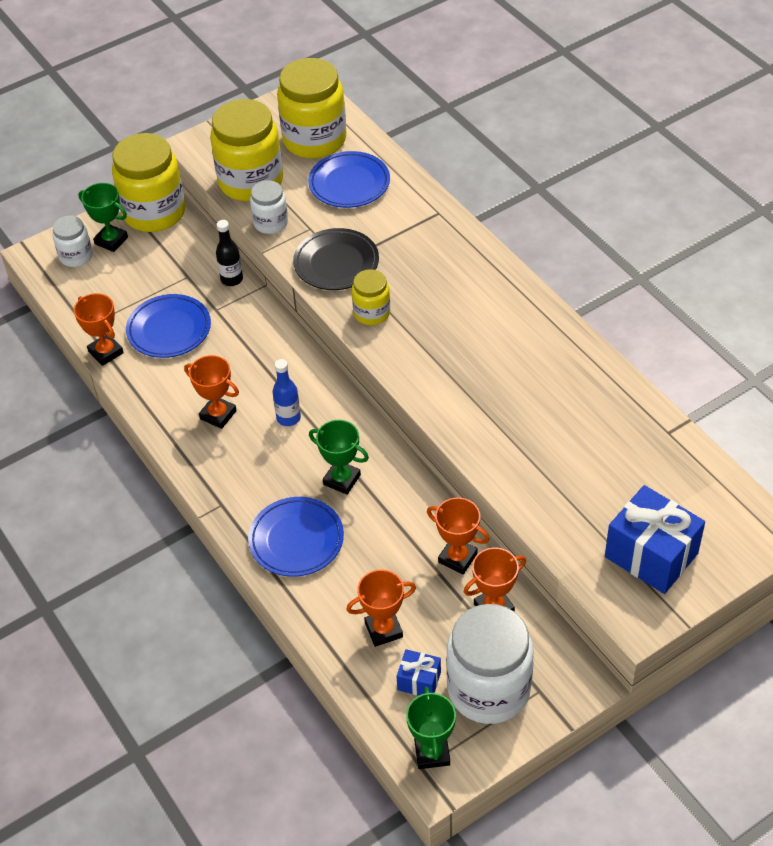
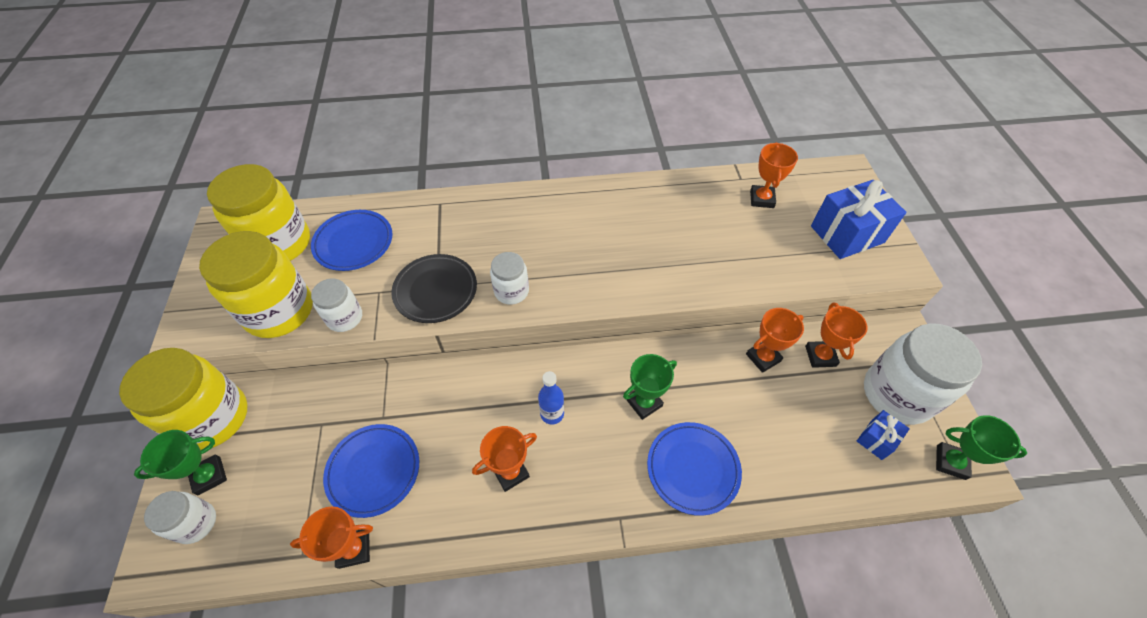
camera: 65 degrees left, 5 degrees up
(232, 279) = (357, 388): black bottle -> none
(372, 313) = (511, 291): yellow jar -> white jar
(383, 630) = (816, 442): orange trophy -> orange trophy (762, 199)

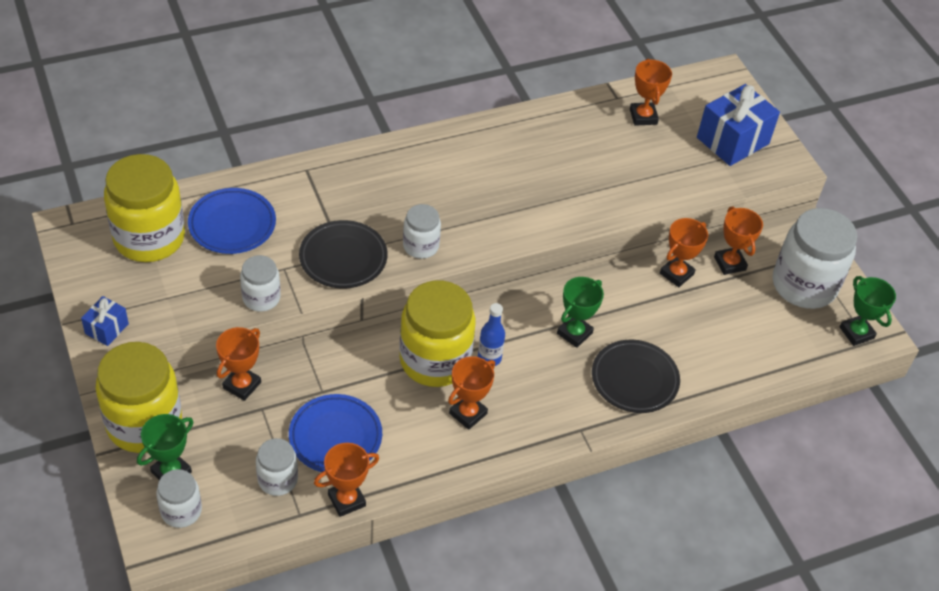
camera: 20 degrees left, 5 degrees down
(279, 311) = (188, 303): yellow jar -> yellow jar (435, 360)
(299, 508) = (277, 479): none -> white jar
(315, 396) = (242, 385): none -> orange trophy
(692, 469) = (634, 379): blue plate -> black plate
(876, 439) = (791, 326): blue gift -> blue gift (106, 329)
(950, 462) = (856, 333): green trophy -> green trophy turned 60 degrees clockwise

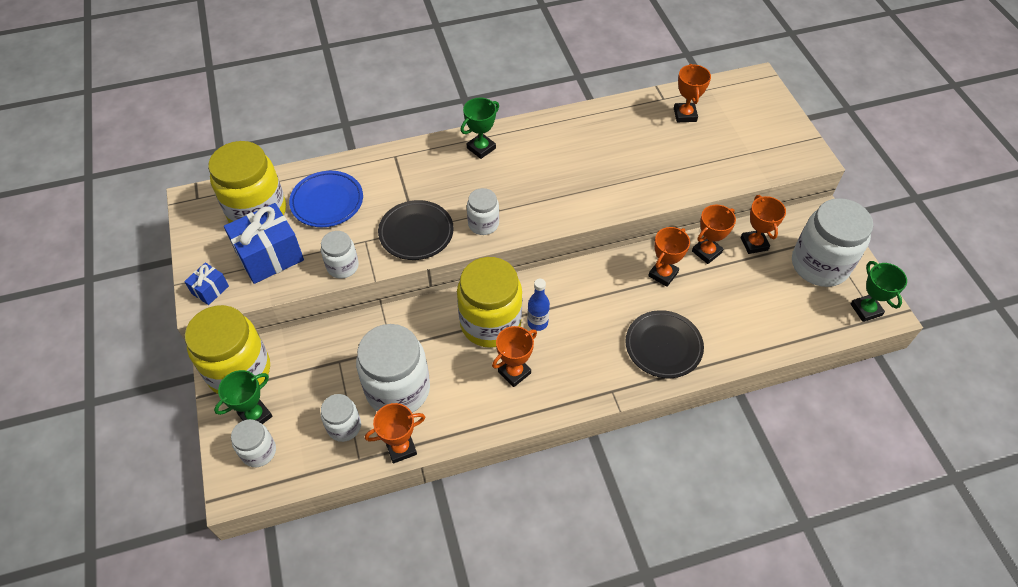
camera: 10 degrees right, 5 degrees up
(242, 385) = (325, 340): orange trophy -> orange trophy (663, 274)
(335, 437) = (398, 389): blue plate -> white jar
(574, 333) = (613, 302): green trophy -> green trophy (481, 148)
(732, 141) = (762, 136): blue gift -> blue gift (270, 256)

